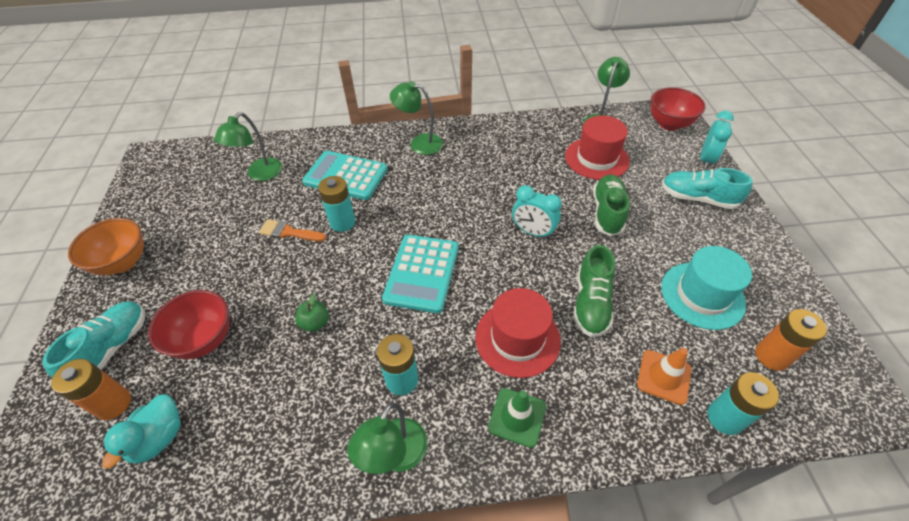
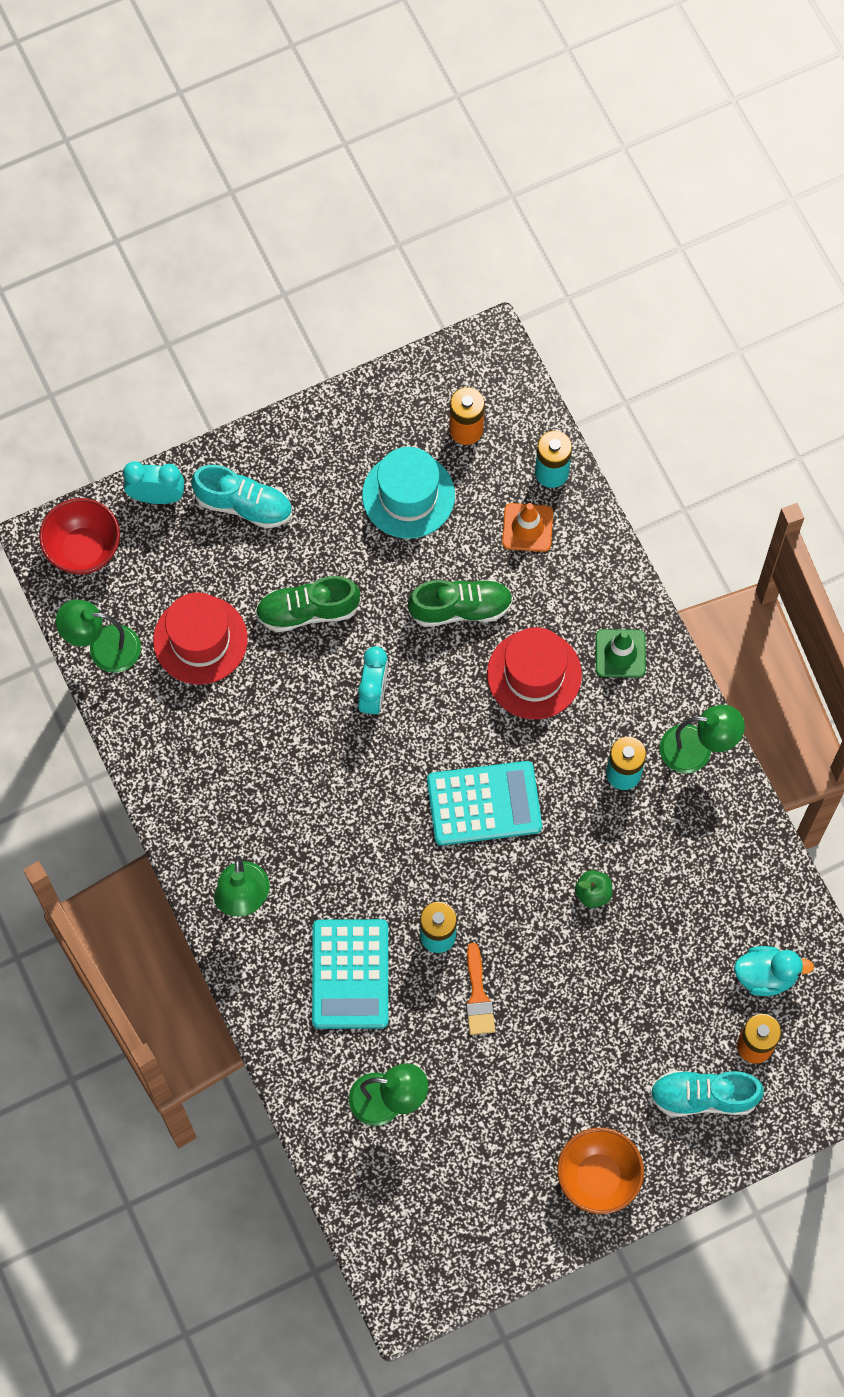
camera: 110 degrees left, 20 degrees up
(204, 340) = (656, 1002): red bowl -> none
(697, 198) = (244, 505): turquoise shoe -> turquoise shoe turned 75 degrees counterclockwise

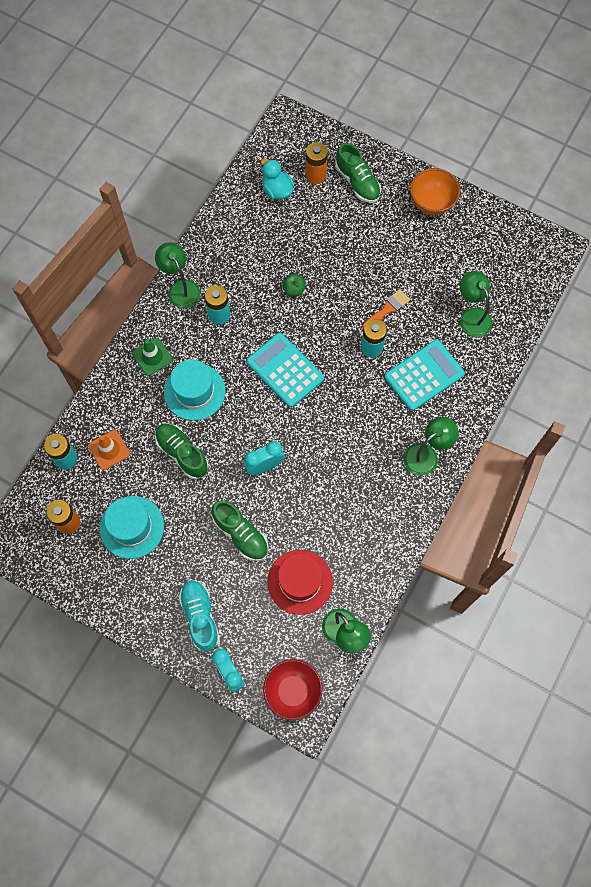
camera: 125 degrees left, 0 degrees up
(534, 674) = (194, 391): red hat -> turquoise hat
(703, 1096) = (357, 182): turquoise shoe -> green shoe

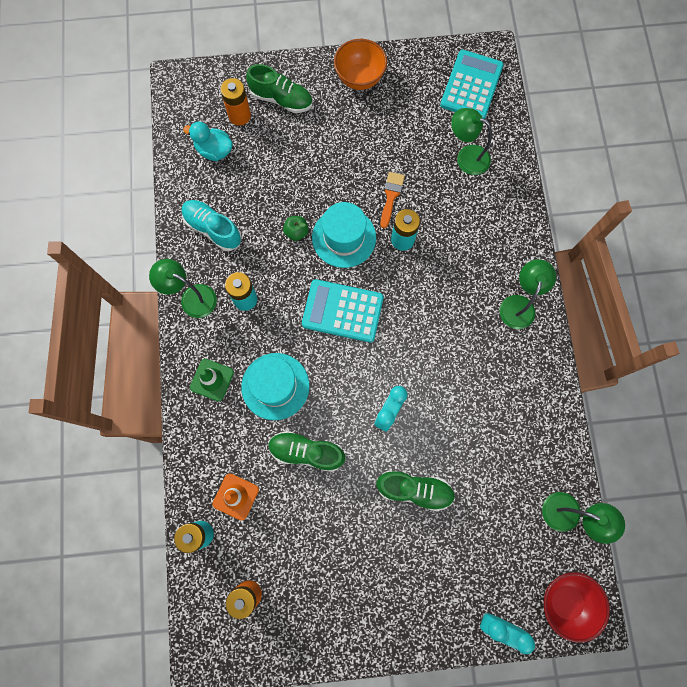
camera: 35 degrees left, 5 degrees up
(132, 527) = (311, 555): turquoise hat -> turquoise hat (344, 237)
(200, 616) = (434, 593): turquoise shoe -> turquoise shoe (213, 229)
(300, 582) = (497, 496): red hat -> none
(424, 375) = (465, 235): turquoise calculator -> turquoise calculator (471, 85)

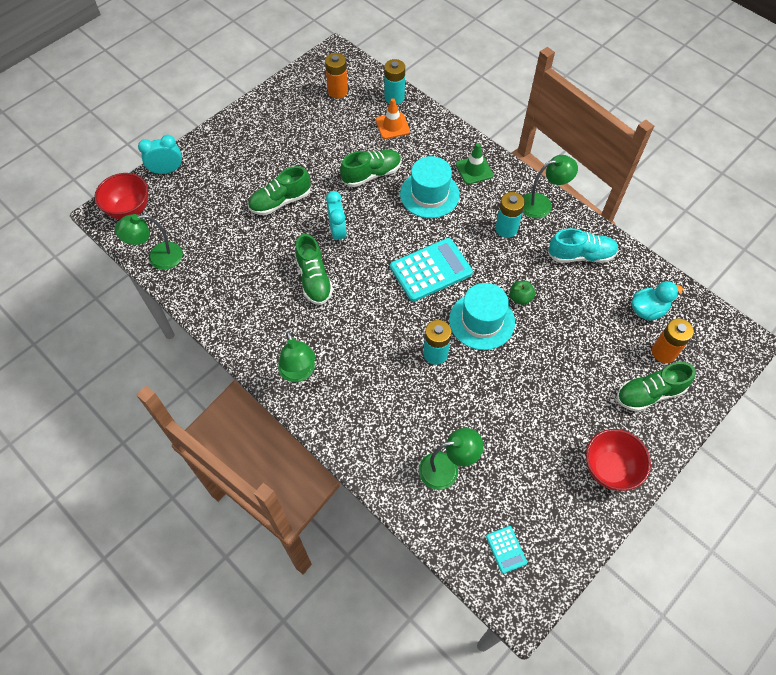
camera: 140 degrees right, 15 degrees down
(359, 78) = (609, 469): orange bowl -> red bowl
(391, 196) = (477, 381): orange brush -> none
(445, 379) = (314, 279): none -> green shoe
(471, 85) = (506, 549): turquoise calculator -> turquoise calculator, size x0.47

